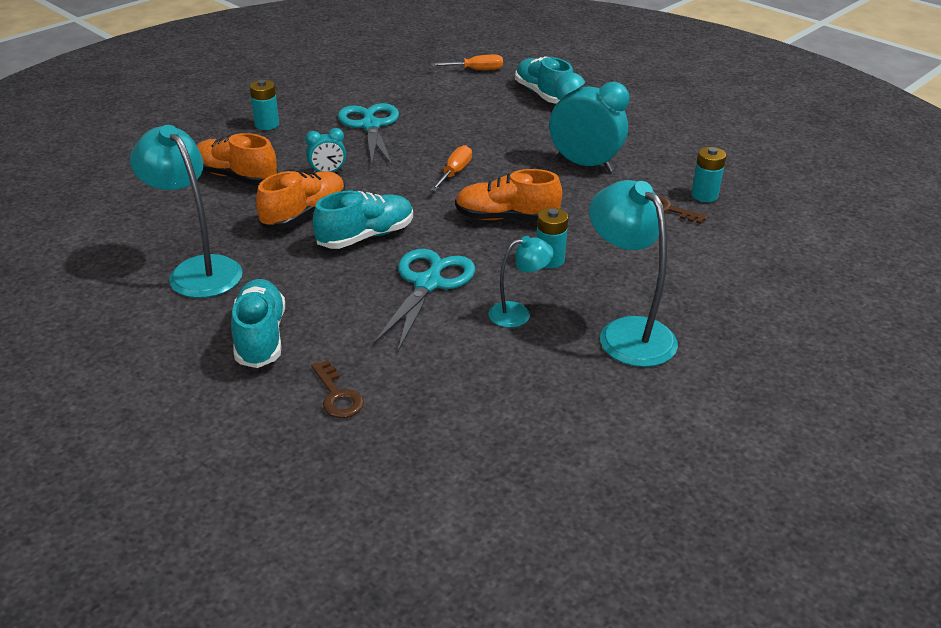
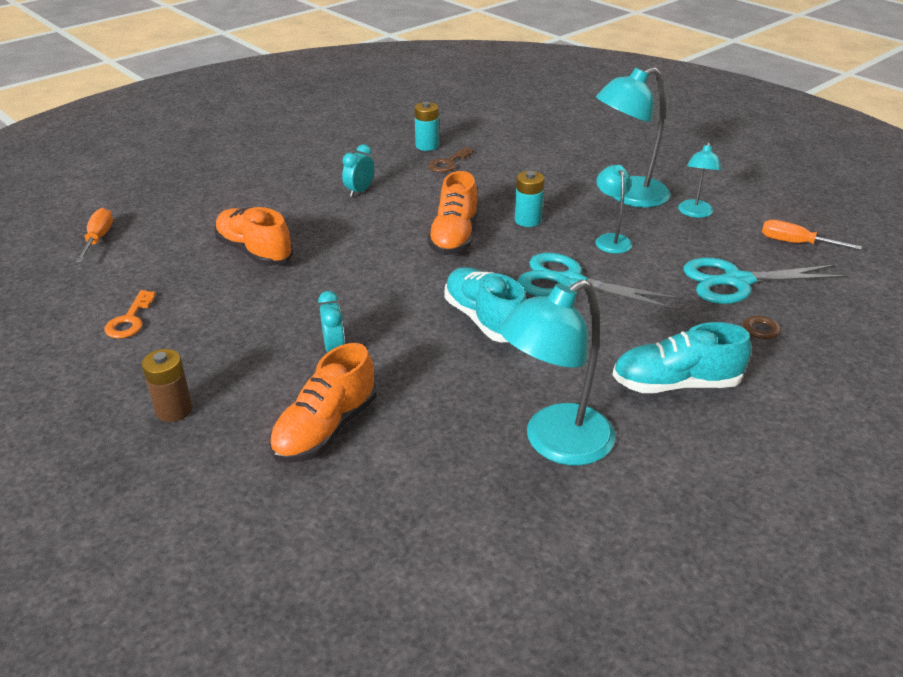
camera: 85 degrees left, 0 degrees up
(267, 125) = (174, 410): turquoise battery -> brown battery
(304, 214) = (434, 364): orange shoe -> orange shoe (254, 252)
(368, 97) = (130, 320): none -> orange key
(371, 126) = (219, 317): turquoise scissors -> turquoise scissors (737, 281)
(454, 173) = (358, 262): orange screwdriver -> orange screwdriver (796, 243)
(543, 94) = (192, 201): turquoise shoe -> none
(584, 164) = (359, 191): turquoise clock -> turquoise clock, size x0.50
(597, 384) = (694, 213): none -> turquoise lamp

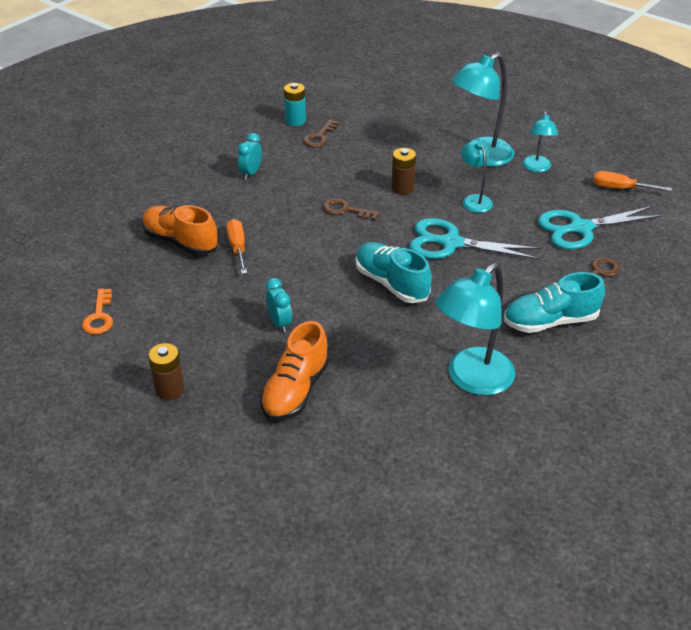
camera: 10 degrees left, 5 degrees up
(98, 239) = (37, 243): orange screwdriver -> orange screwdriver (238, 248)
(454, 237) = (346, 210): orange shoe -> brown key
(528, 220) = (402, 188): turquoise battery -> brown battery

